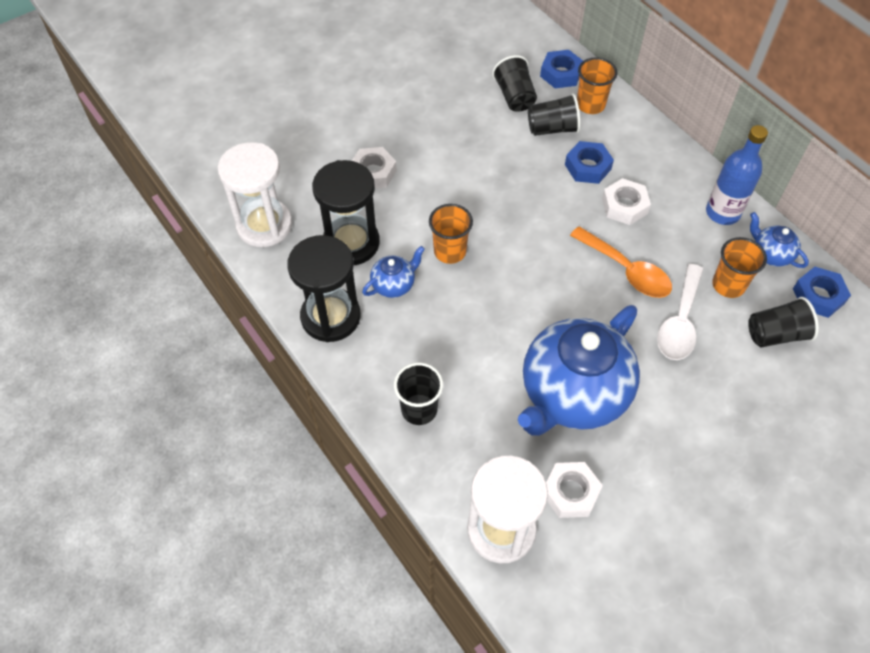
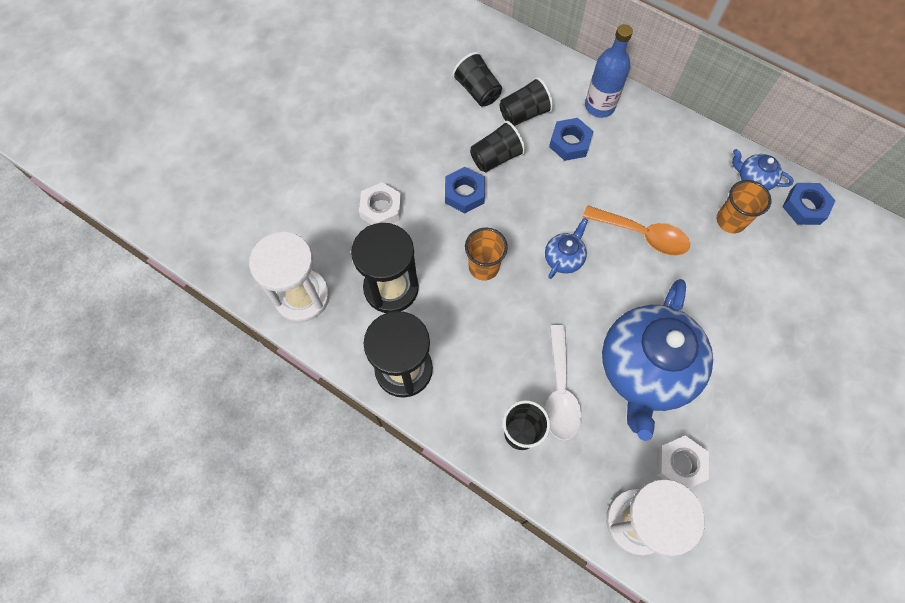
camera: 20 degrees left, 10 degrees up
(394, 284) = (447, 317): blue teapot -> blue teapot (563, 258)
(561, 74) = (509, 55): blue nut -> blue nut (464, 193)
(590, 105) = (547, 79): orange cup -> none
(624, 206) = (616, 172): white nut -> none
(680, 322) = (705, 269): white spoon -> white spoon (560, 391)
(722, 212) = (699, 152): blue bottle -> blue bottle (599, 106)
(776, 334) = (785, 254): black cup -> black cup (496, 157)

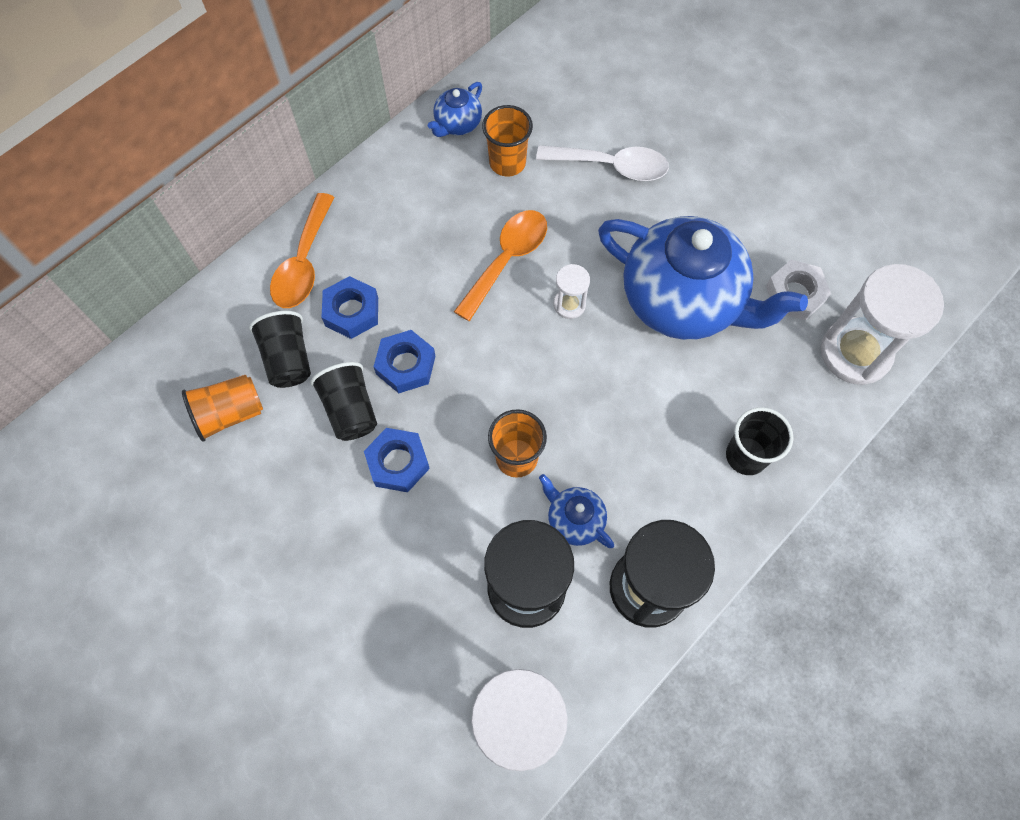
camera: 80 degrees left, 0 degrees up
(381, 209) = (396, 584): white nut -> none
(477, 91) = (230, 413): black cup -> orange cup
(560, 391) = (698, 400): white spoon -> white spoon (611, 166)
(563, 258) = (522, 357): blue teapot -> blue teapot (574, 520)
(599, 106) = (304, 262): blue bottle -> orange spoon
(616, 284) = (569, 305): none -> white hourglass
(805, 207) = (505, 85): blue nut -> blue nut (406, 365)

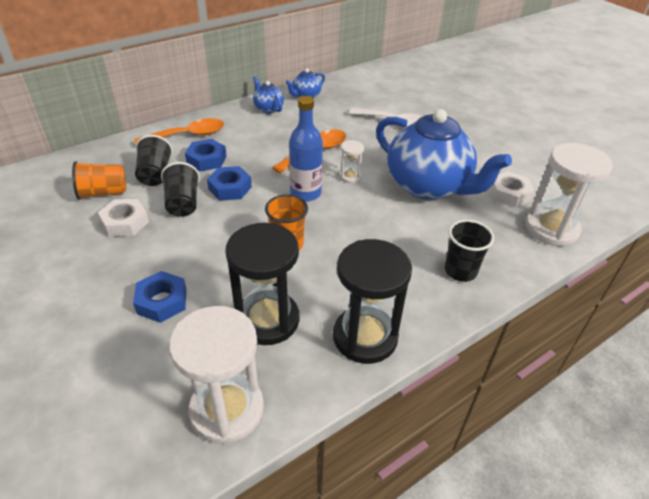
camera: 10 degrees right, 25 degrees down
(285, 464) = (125, 222): none -> white nut
(304, 262) = (187, 135): orange spoon -> orange spoon turned 135 degrees counterclockwise
(398, 463) = (202, 234): blue nut -> blue nut (162, 301)
(507, 162) = (330, 113): orange cup -> none
(515, 353) = (305, 193): none -> blue bottle
(574, 520) = (318, 286): blue teapot -> blue teapot (268, 108)

